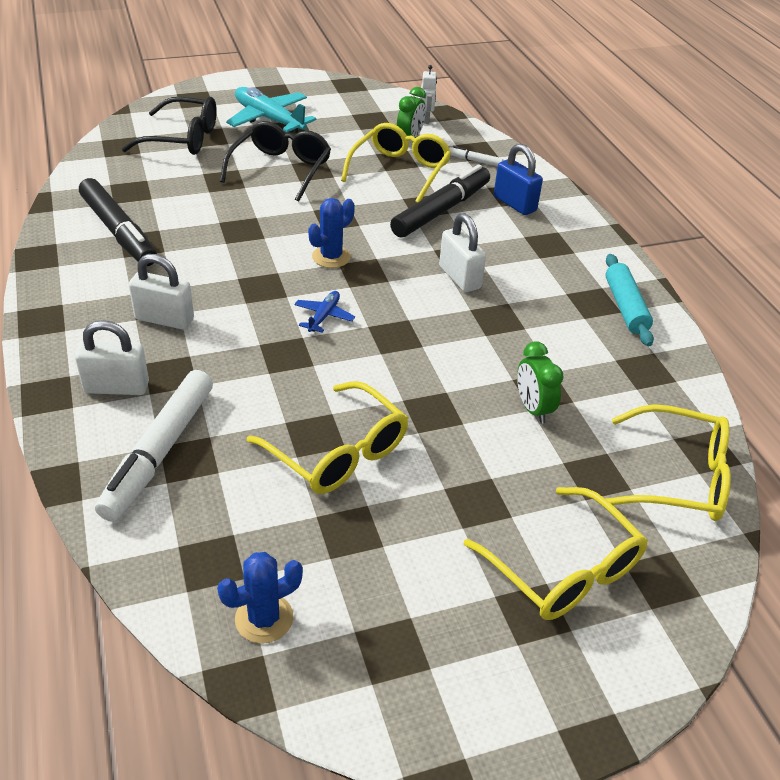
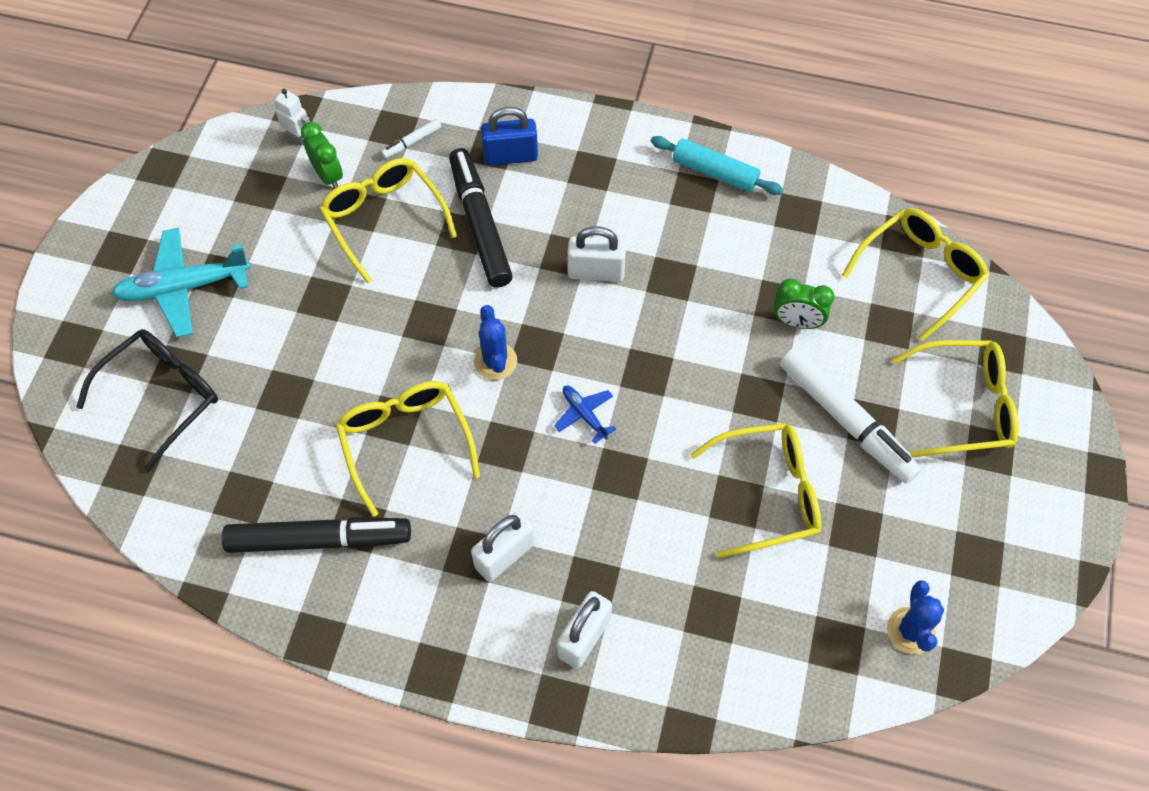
camera: 55 degrees left, 20 degrees up
(159, 452) = (691, 634): white marker -> white marker (845, 420)
(226, 241) = (406, 443): none -> yellow glasses
(280, 170) = (303, 328): black glasses -> none

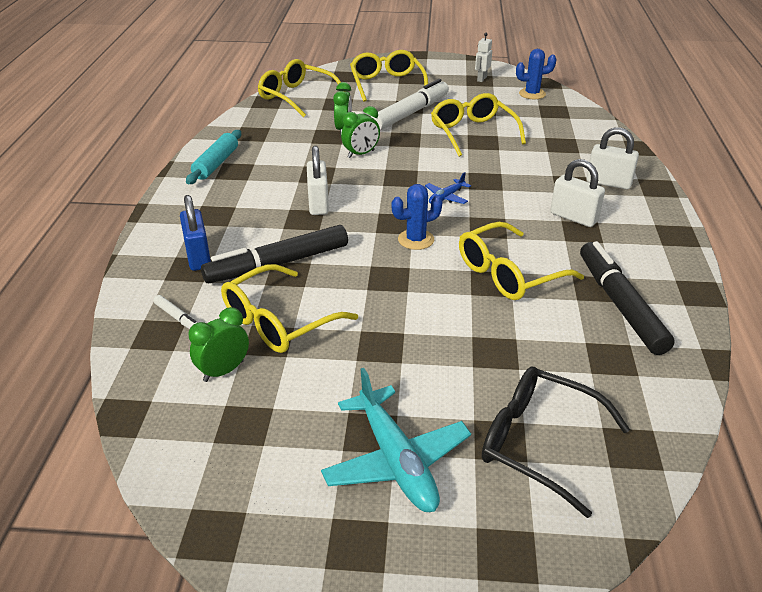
camera: 100 degrees left, 25 degrees down
(299, 137) = (166, 405): white robot -> white robot (481, 79)
(719, 334) = (361, 154): none -> green clock

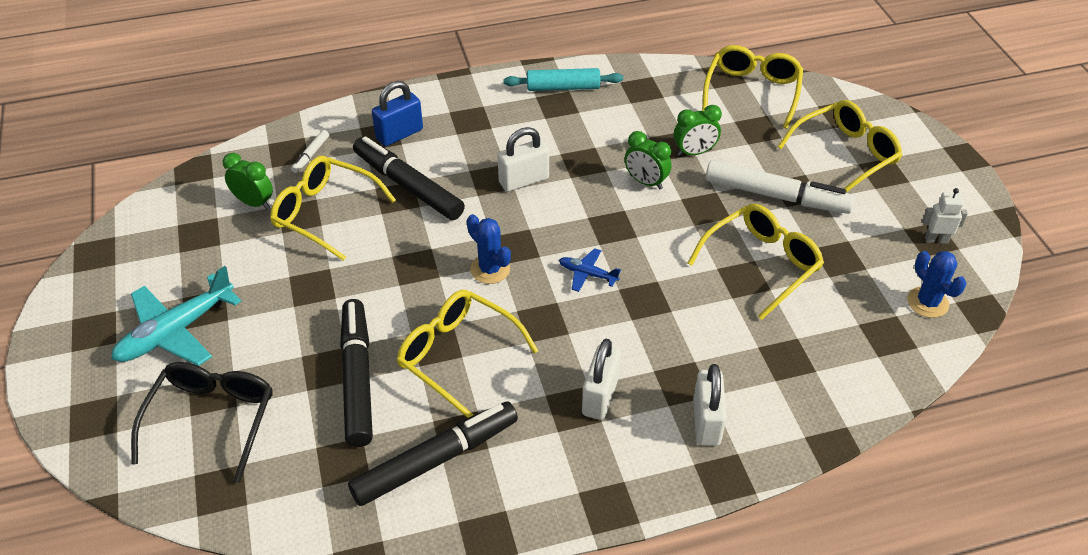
camera: 70 degrees right, 10 degrees up
(515, 334) = (358, 378): none -> black marker

